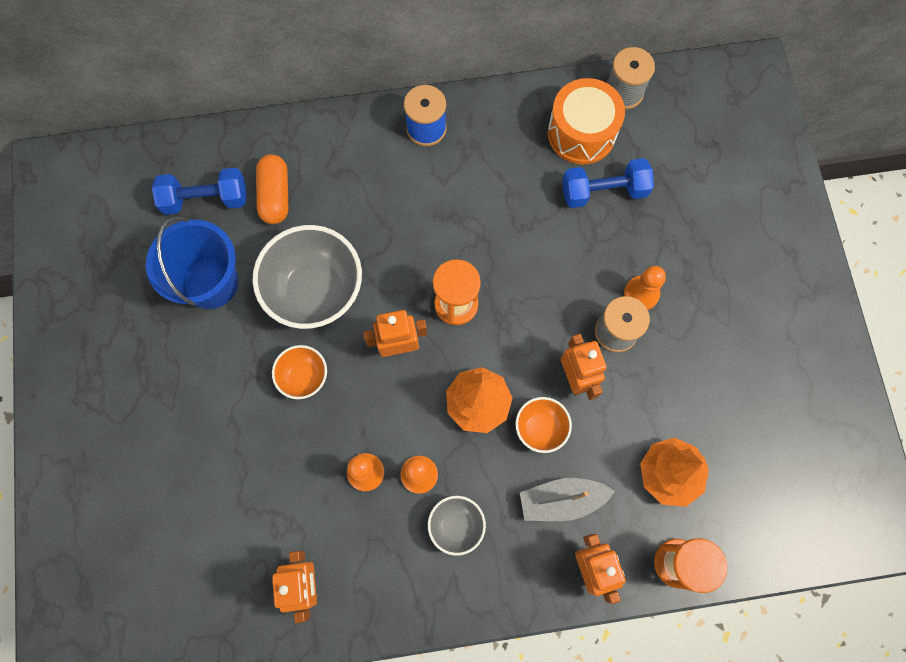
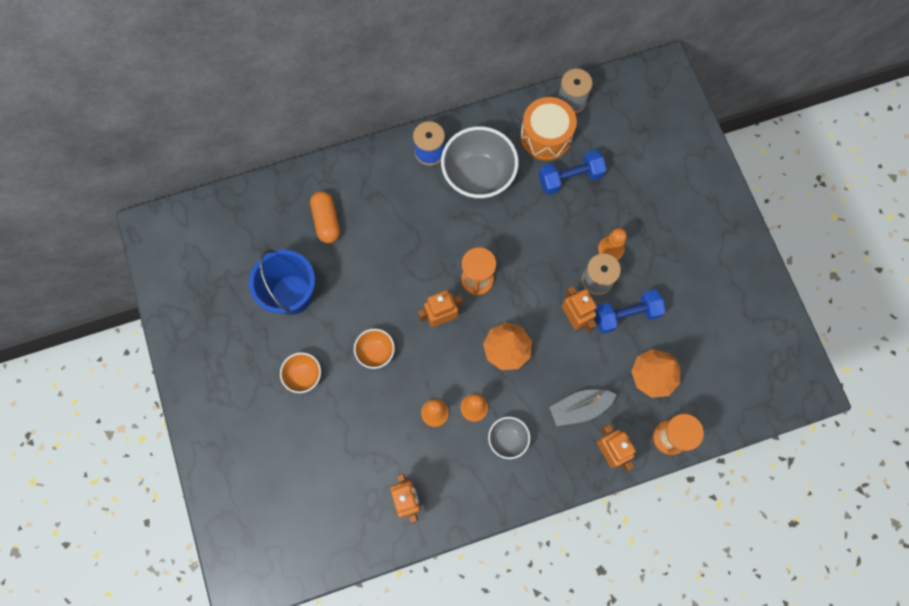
camera: 10 degrees left, 0 degrees up
(206, 199) = (274, 232): blue dumbbell -> blue dumbbell (626, 315)
(316, 292) = (371, 288): grey bowl -> grey bowl (478, 177)
(540, 428) = (555, 359): orange bowl -> orange bowl (304, 376)

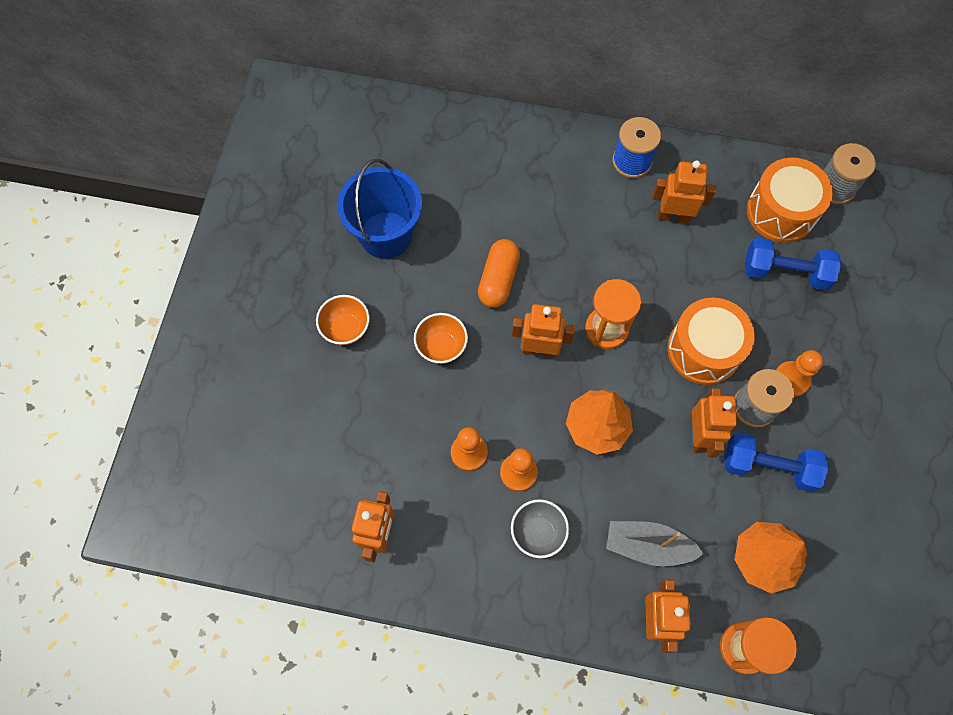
camera: 30 degrees right, 5 degrees down
(326, 221) = (471, 177): orange capsule -> orange capsule (498, 279)
(478, 177) = (673, 216): grey bowl -> orange robot
(546, 259) = (704, 350): none -> orange drum

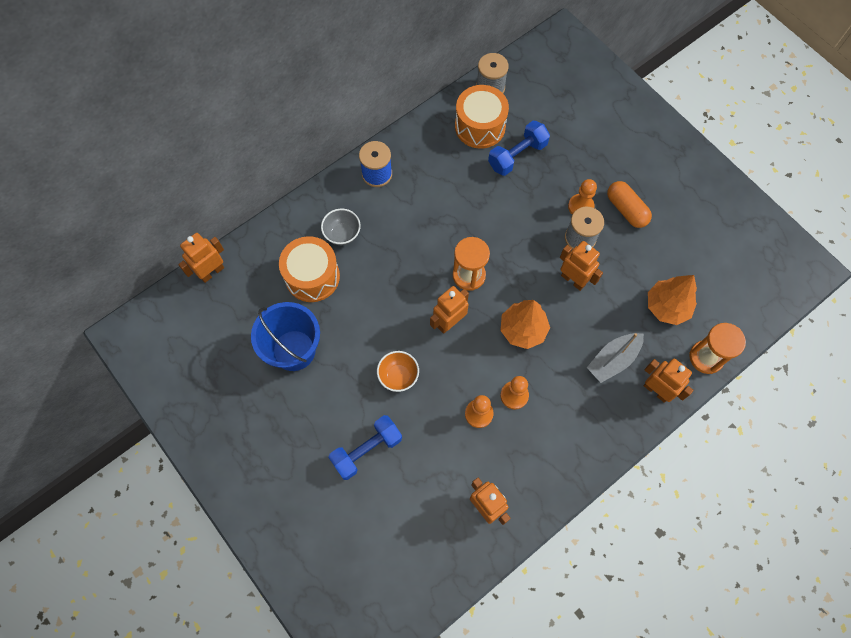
camera: 50 degrees left, 0 degrees up
(346, 329) = (336, 424): orange bowl -> none
(498, 279) = (384, 309): orange capsule -> orange capsule (626, 209)
(538, 532) = (558, 413): grey bowl -> grey bowl (342, 234)
(673, 216) = (432, 182): orange robot -> orange robot (211, 272)
(704, 350) = (526, 235): orange drum -> orange drum (312, 276)
(768, 467) = (619, 260): blue dumbbell -> blue dumbbell (366, 450)

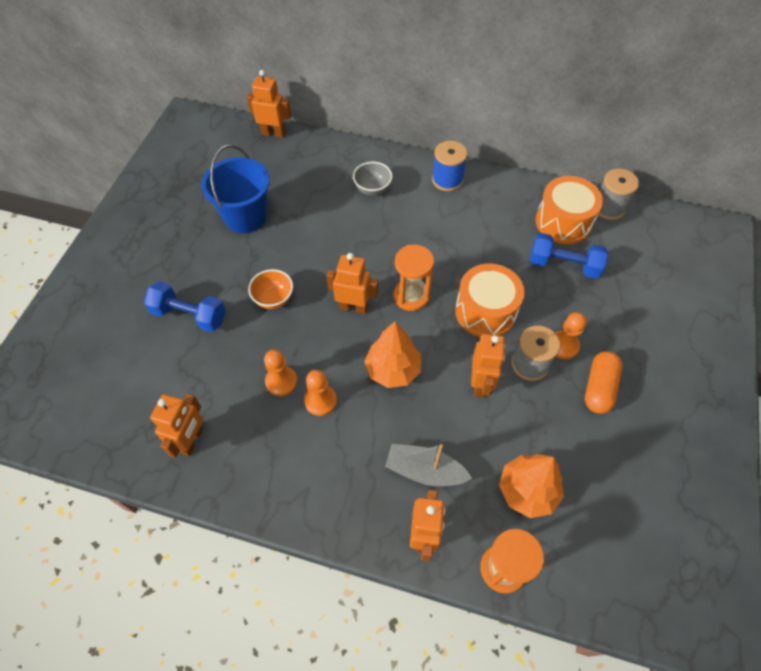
camera: 55 degrees right, 10 degrees down
(312, 276) = (319, 192): orange drum -> orange drum (485, 311)

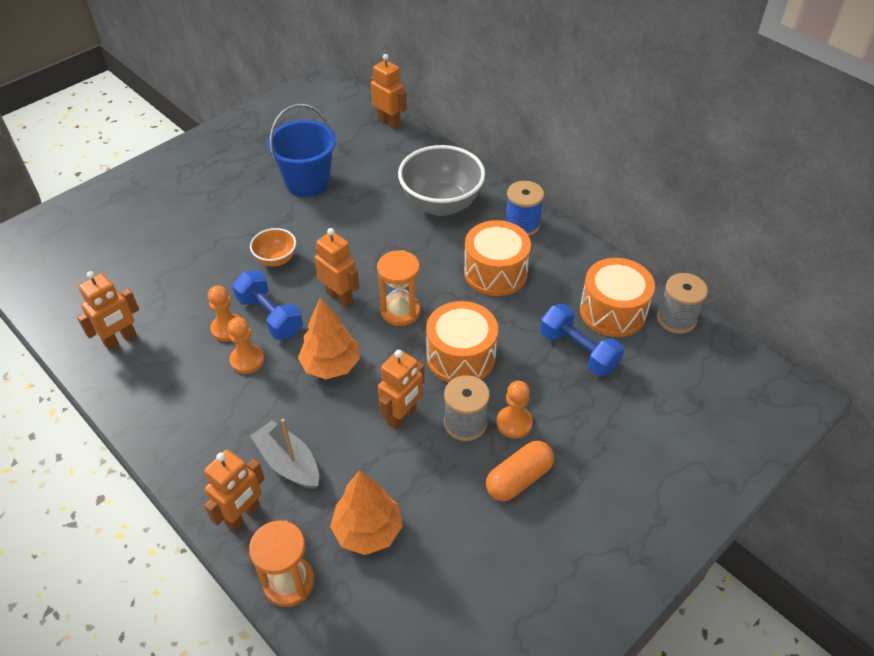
camera: 30 degrees right, 10 degrees down
(189, 315) = (197, 242): blue dumbbell -> blue dumbbell (270, 316)
(372, 189) = (441, 204): grey bowl -> grey bowl, size x1.97
(457, 229) = (495, 272): none -> orange drum

